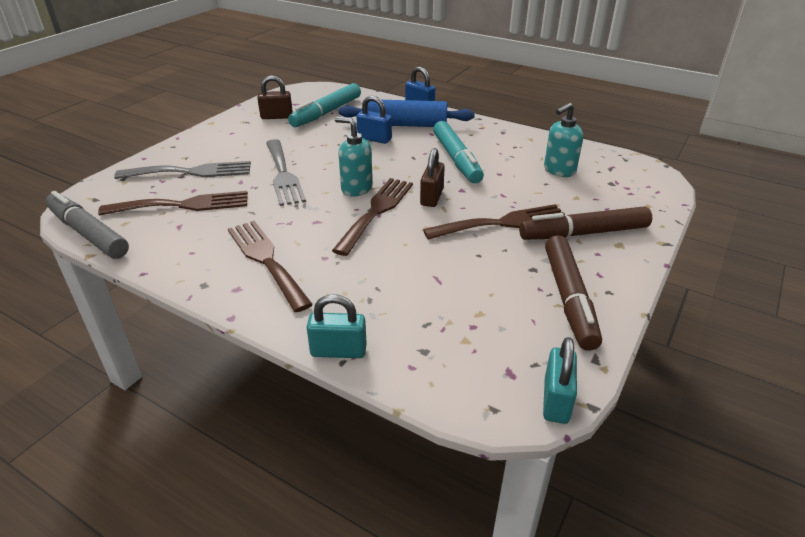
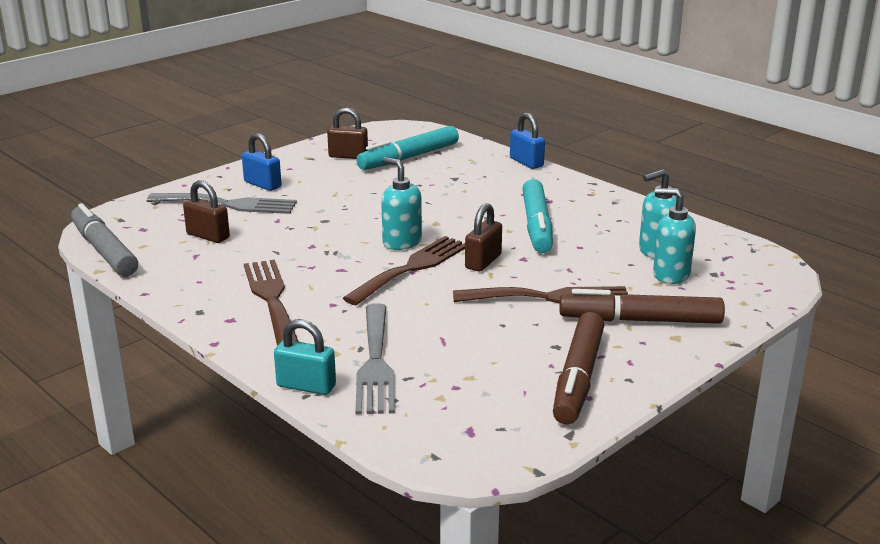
camera: 15 degrees right, 10 degrees down
(183, 205) = (208, 236): brown fork -> brown padlock
(283, 175) = (327, 219): grey fork -> grey fork (375, 363)
(374, 139) = (450, 192): blue padlock -> blue padlock (262, 184)
(406, 125) = (497, 181): blue rolling pin -> none
(556, 400) = (503, 460): turquoise padlock -> none
(581, 189) = (670, 275): none -> turquoise soap dispenser

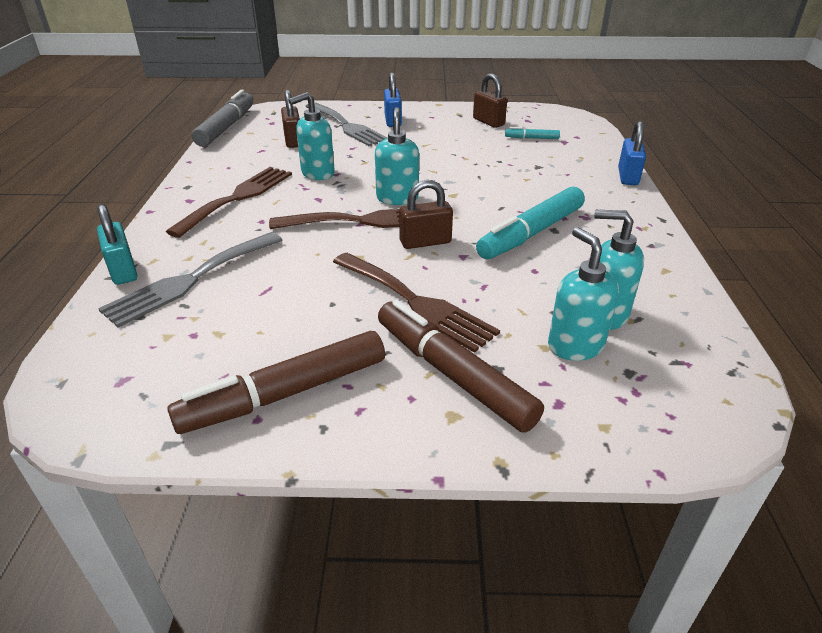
camera: 45 degrees right, 10 degrees up
(295, 252) = (317, 173): none -> turquoise soap dispenser
(408, 157) = (531, 138): turquoise marker -> turquoise marker, size x0.47

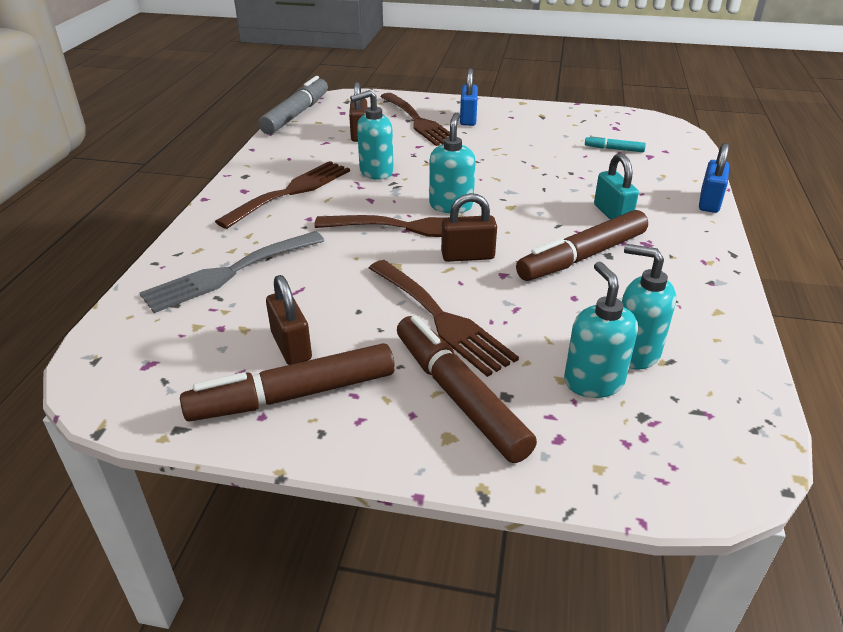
camera: 10 degrees right, 0 degrees up
(123, 270) = (168, 257): turquoise padlock -> turquoise padlock (612, 214)
(347, 126) = (418, 121): grey fork -> brown fork
(488, 122) = (571, 127): brown padlock -> brown padlock (291, 346)
(531, 233) = (582, 256): turquoise marker -> brown marker

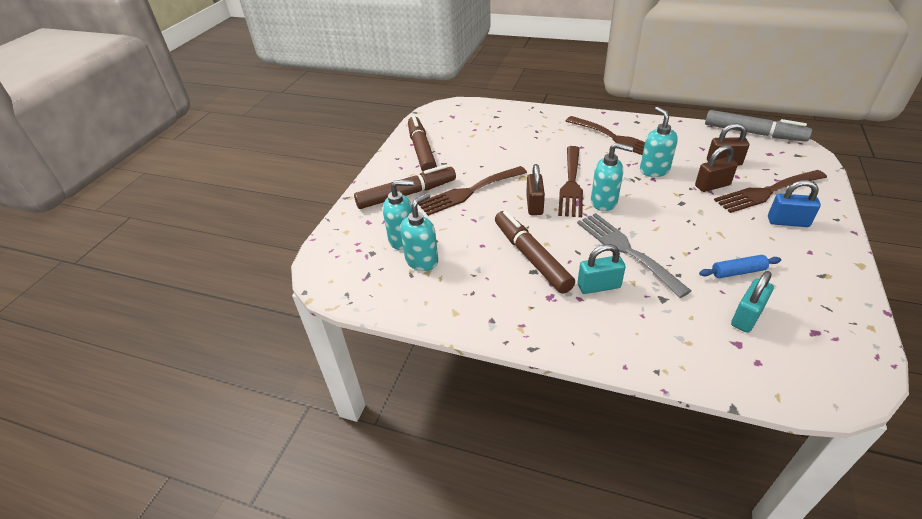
camera: 100 degrees right, 5 degrees up
(228, 273) = (520, 127): grey fork -> grey fork (626, 250)
(291, 346) = (456, 148): brown padlock -> brown padlock (712, 185)
(553, 146) = (738, 272): none -> blue rolling pin
(614, 149) = (746, 317): turquoise marker -> turquoise padlock
(709, 202) = (630, 362): blue padlock -> none

